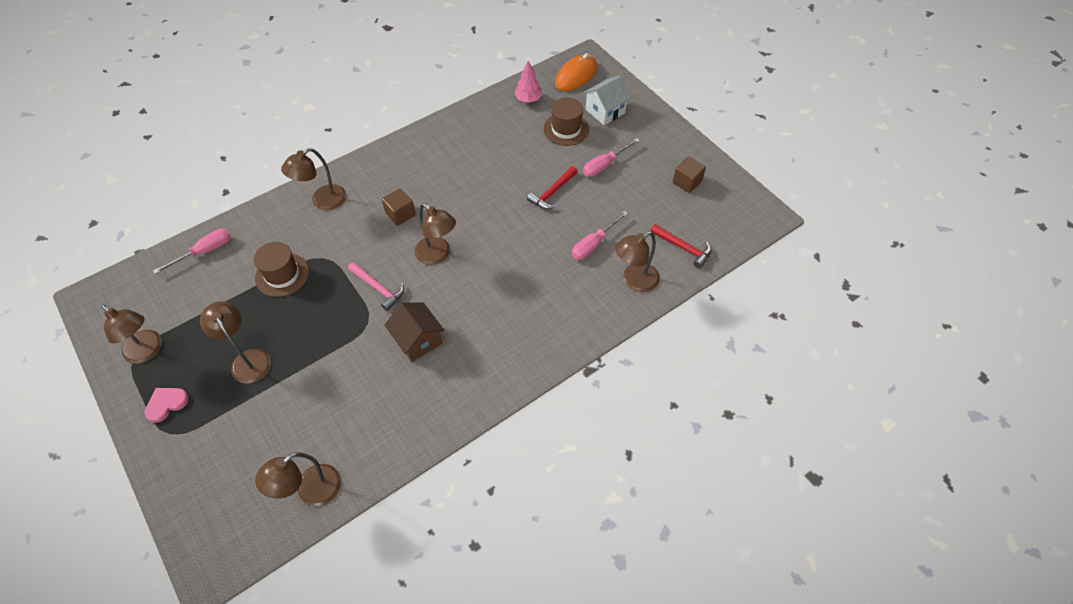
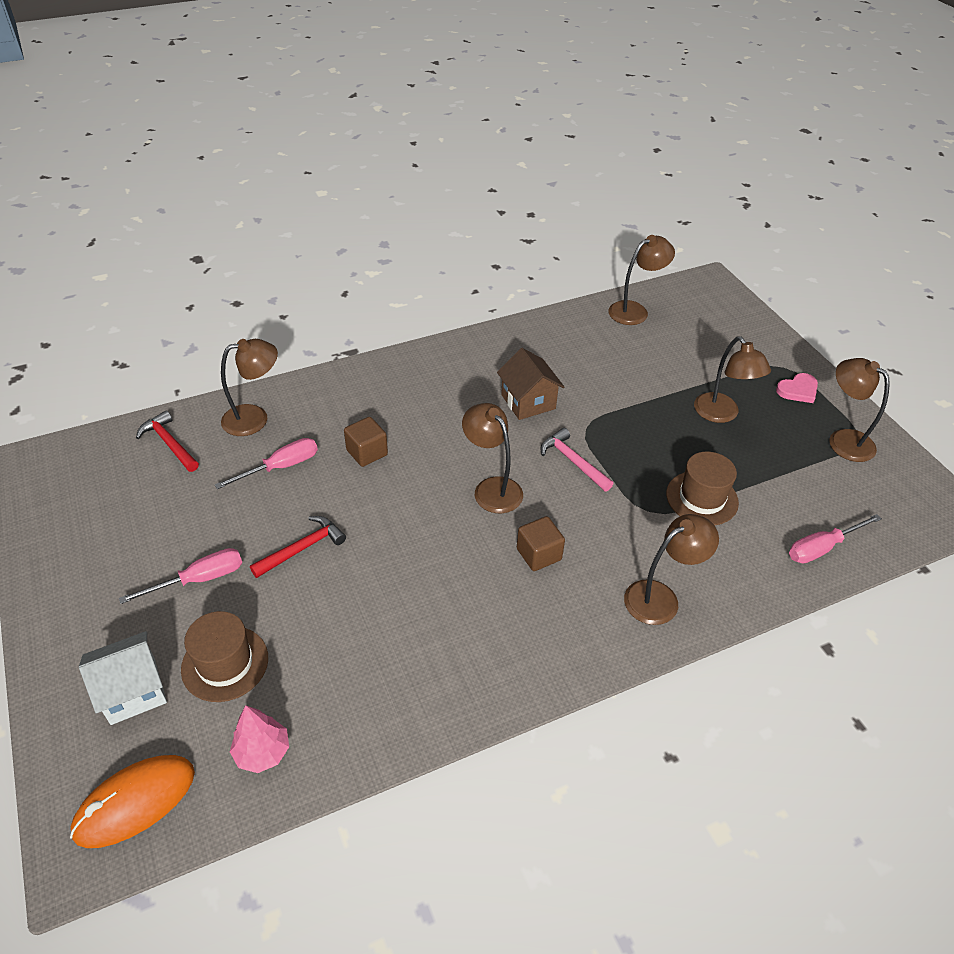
camera: 170 degrees left, 10 degrees down
(687, 182) = (95, 528): brown cube -> brown cube (367, 452)

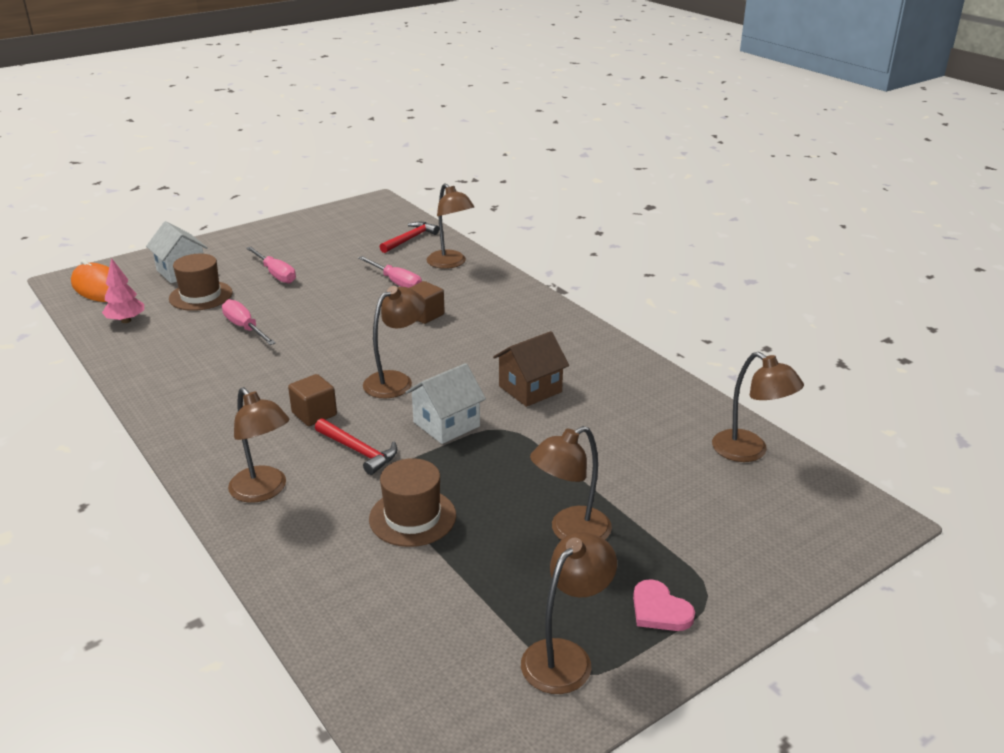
camera: 80 degrees right, 15 degrees down
(302, 548) = (309, 305): red hammer -> red hammer (358, 451)
(573, 461) = (446, 424): pink hammer -> white house
(822, 548) = (347, 621): pink screwdriver -> pink screwdriver (245, 328)

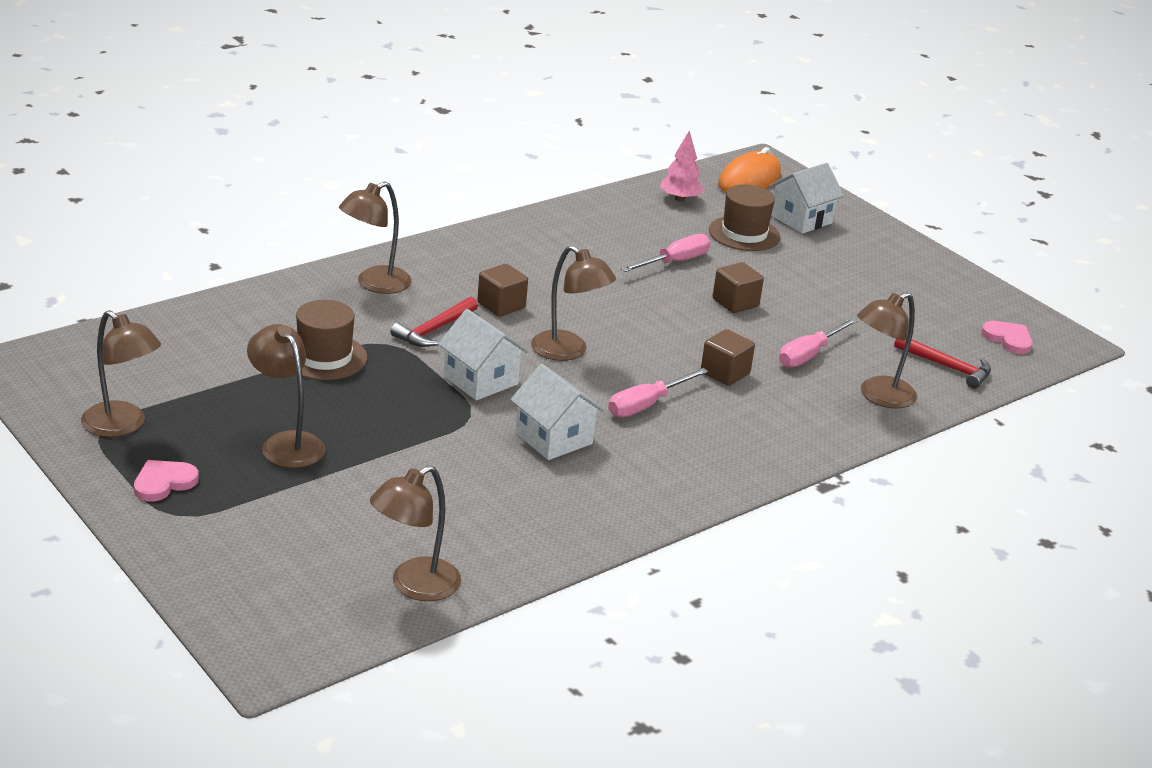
camera: 85 degrees right, 0 degrees up
(275, 274) = (810, 275): pink screwdriver -> pink screwdriver (646, 405)
(317, 305) = (735, 303): none -> brown cube
(373, 218) = (1008, 339): none -> pink heart
(530, 389) = (554, 438): brown house -> white house

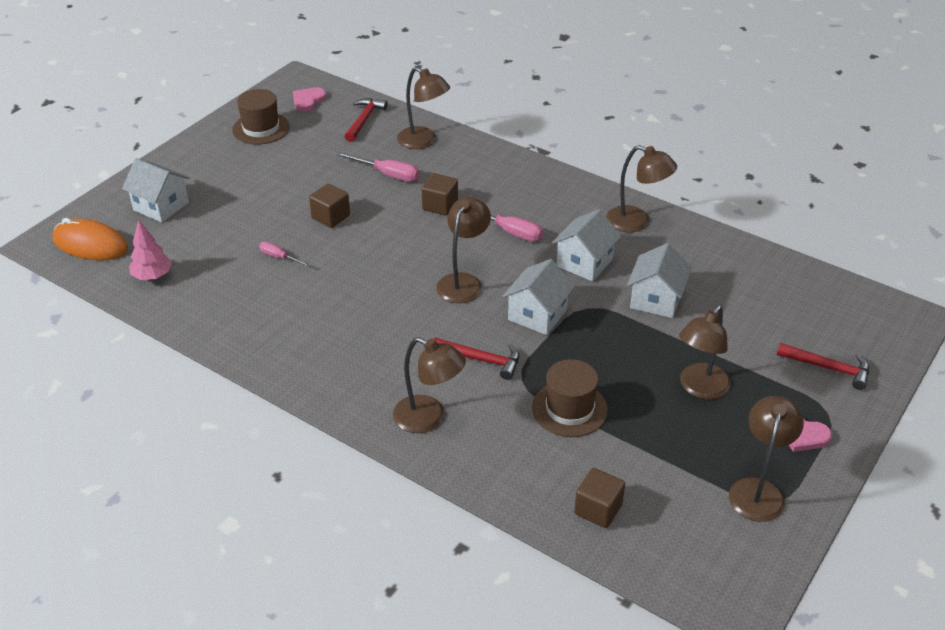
camera: 105 degrees left, 10 degrees up
(240, 546) = (828, 368): none -> red hammer
(414, 586) = (790, 281): brown lamp -> brown lamp (636, 222)
(451, 466) = (656, 300): none -> white house
(501, 305) = (416, 333): brown cube -> brown cube (598, 509)
(674, 262) = (279, 257): pink screwdriver -> pink screwdriver, size x0.62
(744, 234) = (205, 231): brown hat -> brown hat (261, 128)

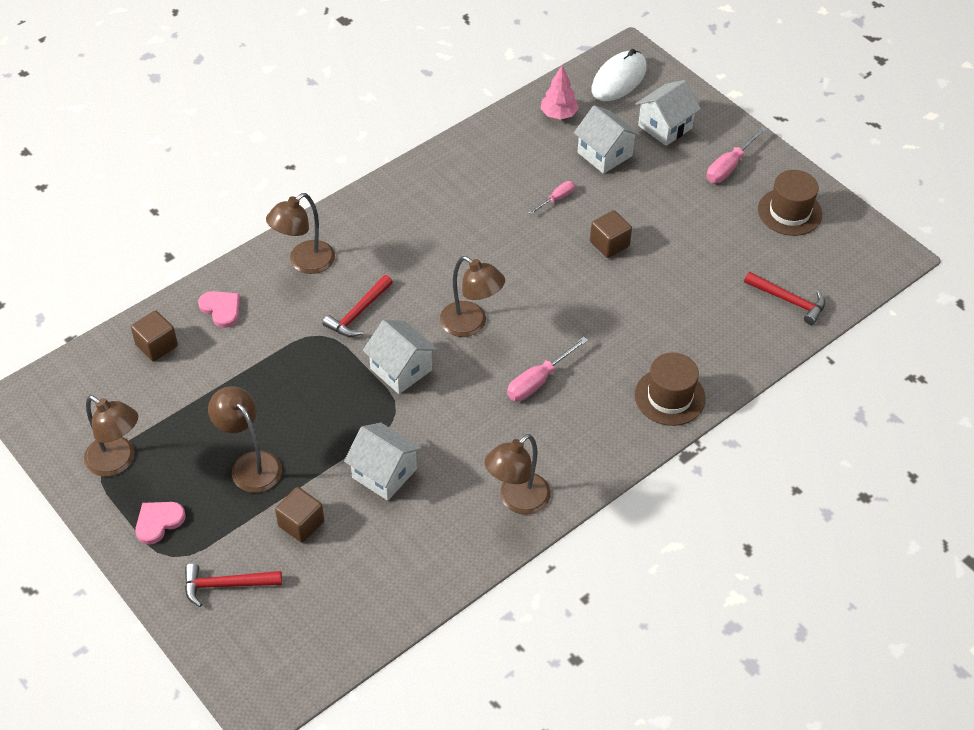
camera: 105 degrees right, 10 degrees up
(90, 244) = (619, 79): orange mouse -> white mouse
(308, 100) = (841, 258): pink heart -> pink heart (221, 309)
(388, 174) = (672, 301): pink screwdriver -> pink screwdriver (729, 166)
(423, 141) = (730, 345): brown lamp -> none
(440, 206) = (602, 333): brown cube -> brown cube (301, 524)
(569, 409) = (271, 359): brown hat -> brown hat (669, 397)
(584, 263) = (464, 430): white house -> white house (604, 154)
(828, 368) = (226, 585): red hammer -> red hammer turned 45 degrees clockwise

